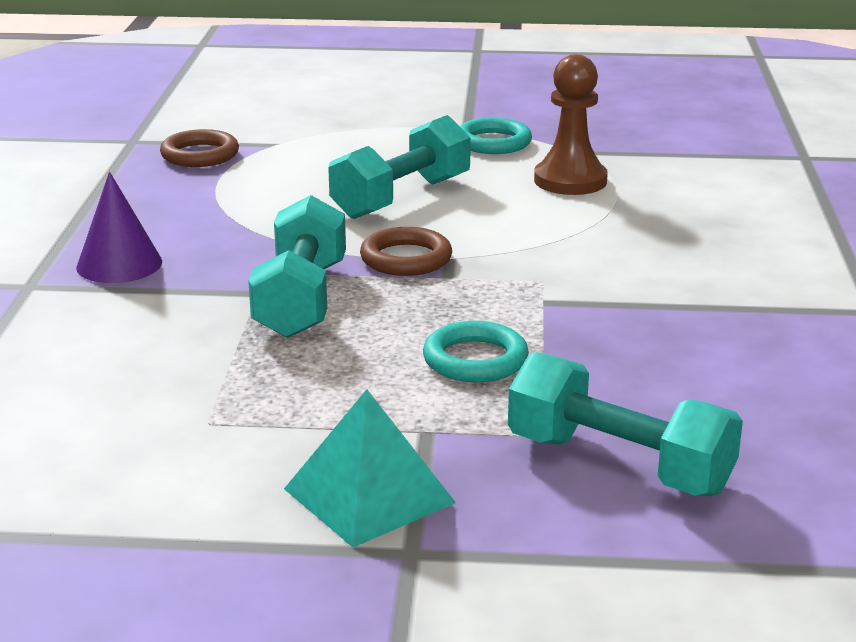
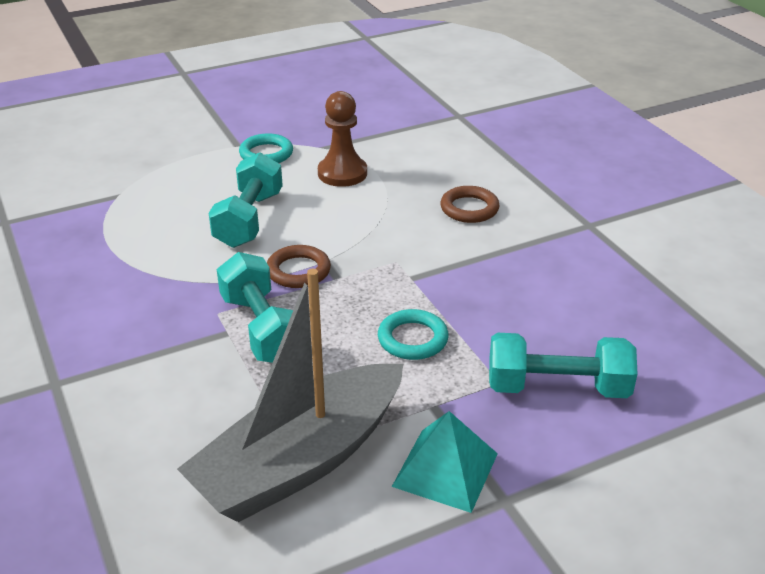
camera: 30 degrees left, 10 degrees up
(119, 264) = (105, 341): purple cone -> none
(200, 155) = (70, 221): brown ring -> brown ring (469, 208)
(205, 431) = (300, 461): none -> grey boat

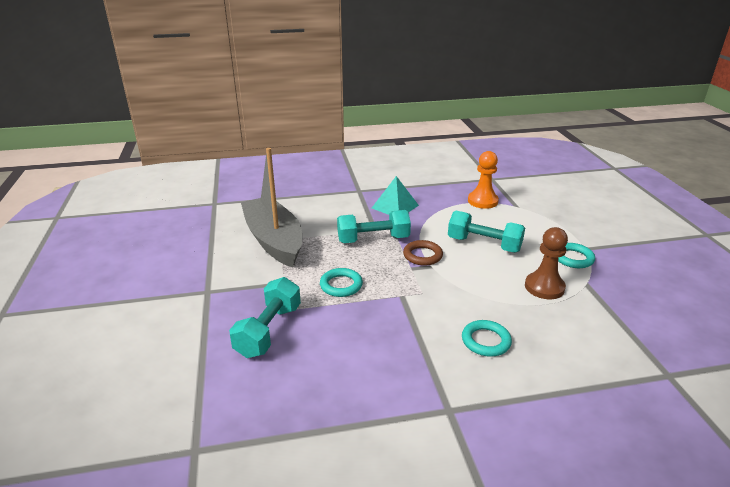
camera: 105 degrees right, 5 degrees down
(100, 227) = (482, 201): none -> orange pawn
(445, 469) = (239, 277): turquoise pyramid -> turquoise pyramid (395, 206)
(469, 208) = (486, 341): brown ring -> turquoise ring

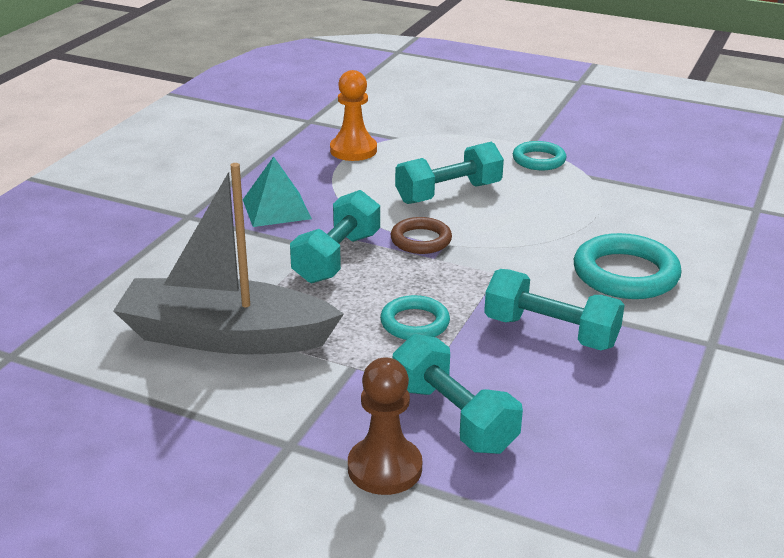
camera: 55 degrees left, 0 degrees up
(383, 334) = (550, 332): none -> turquoise dumbbell
(486, 341) = (625, 274): turquoise ring -> turquoise ring, size x1.64
(544, 287) = (570, 199): brown pawn -> brown pawn (384, 468)

